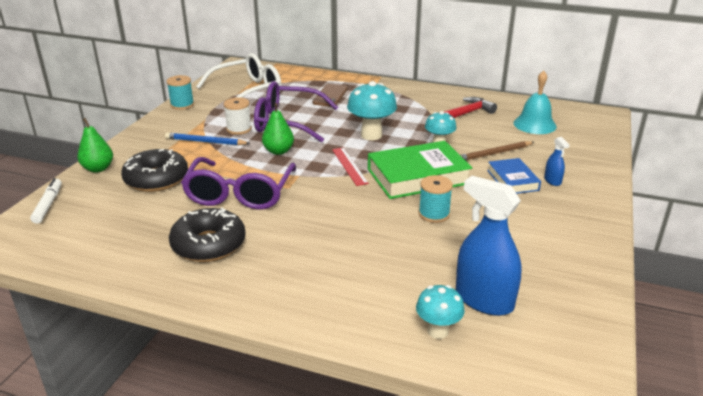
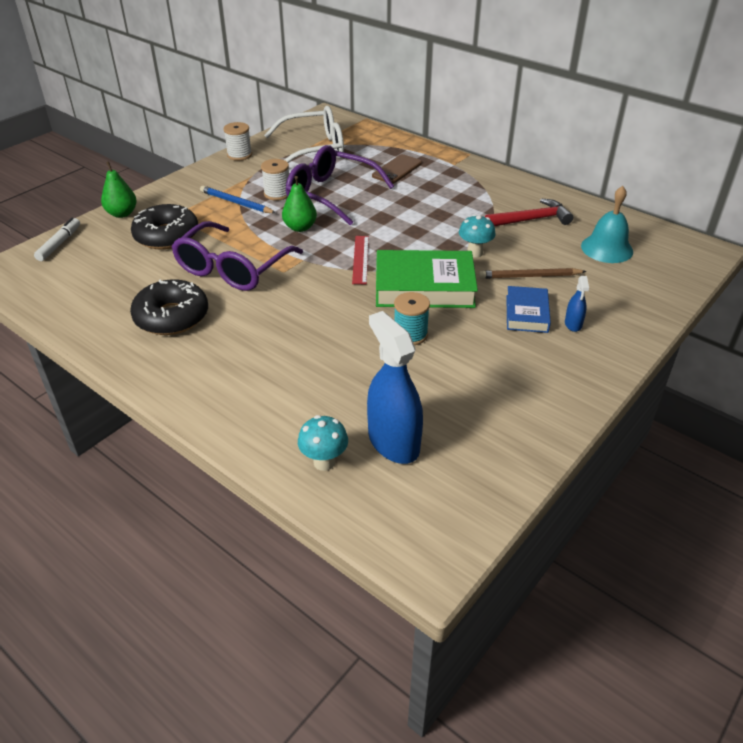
camera: 20 degrees right, 10 degrees up
(182, 105) = (239, 155): turquoise spool -> white spool
(371, 135) = (408, 227): turquoise mushroom -> none

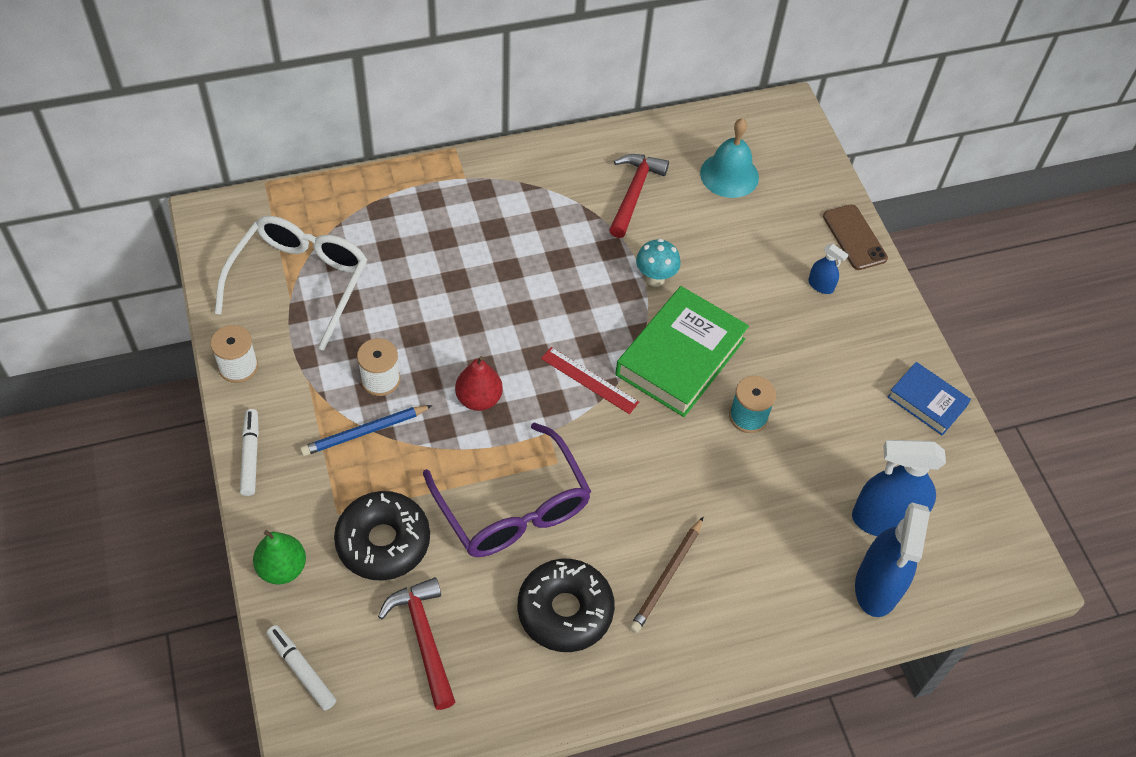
camera: 60 degrees left, 15 degrees up
(110, 274) = (424, 638): none -> red hammer
(186, 179) = (250, 455): none -> white marker
(300, 227) = (479, 399): green pear -> red pear
(324, 462) = (877, 586): turquoise mushroom -> blue spray bottle
(331, 195) = (431, 329): purple glasses -> none
(397, 169) = (429, 234): brown phone -> brown phone (854, 237)
(526, 313) = (781, 307): blue book -> blue book (927, 402)
(530, 276) = (727, 264): brown pencil -> brown pencil (667, 577)

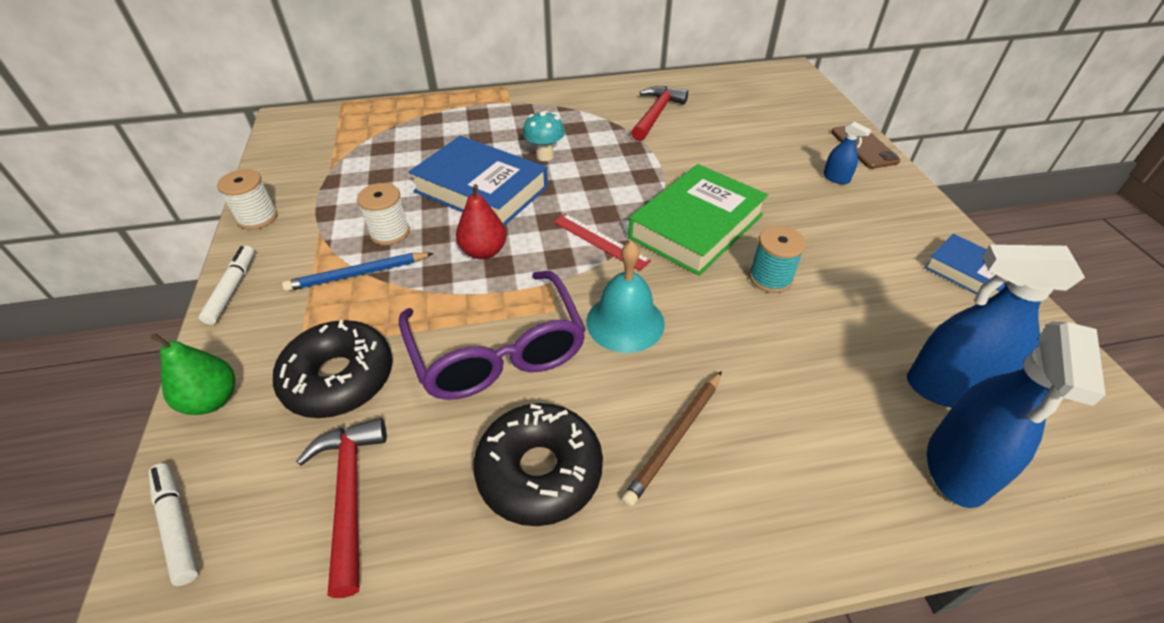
camera: 10 degrees right, 10 degrees down
(300, 282) = (342, 162): white glasses -> none
(459, 317) = (481, 189): none -> blue book
(655, 279) = (672, 169): turquoise mushroom -> turquoise mushroom (545, 156)
(729, 175) = (742, 105): turquoise bell -> turquoise bell (625, 322)

